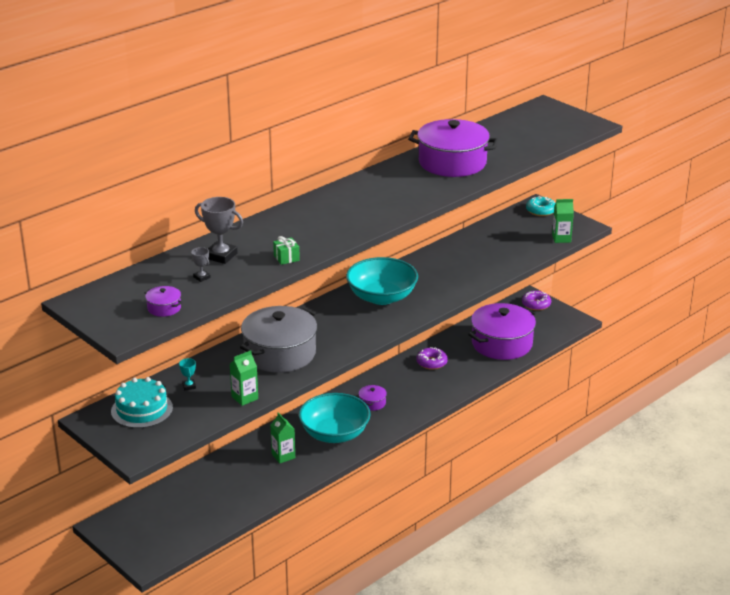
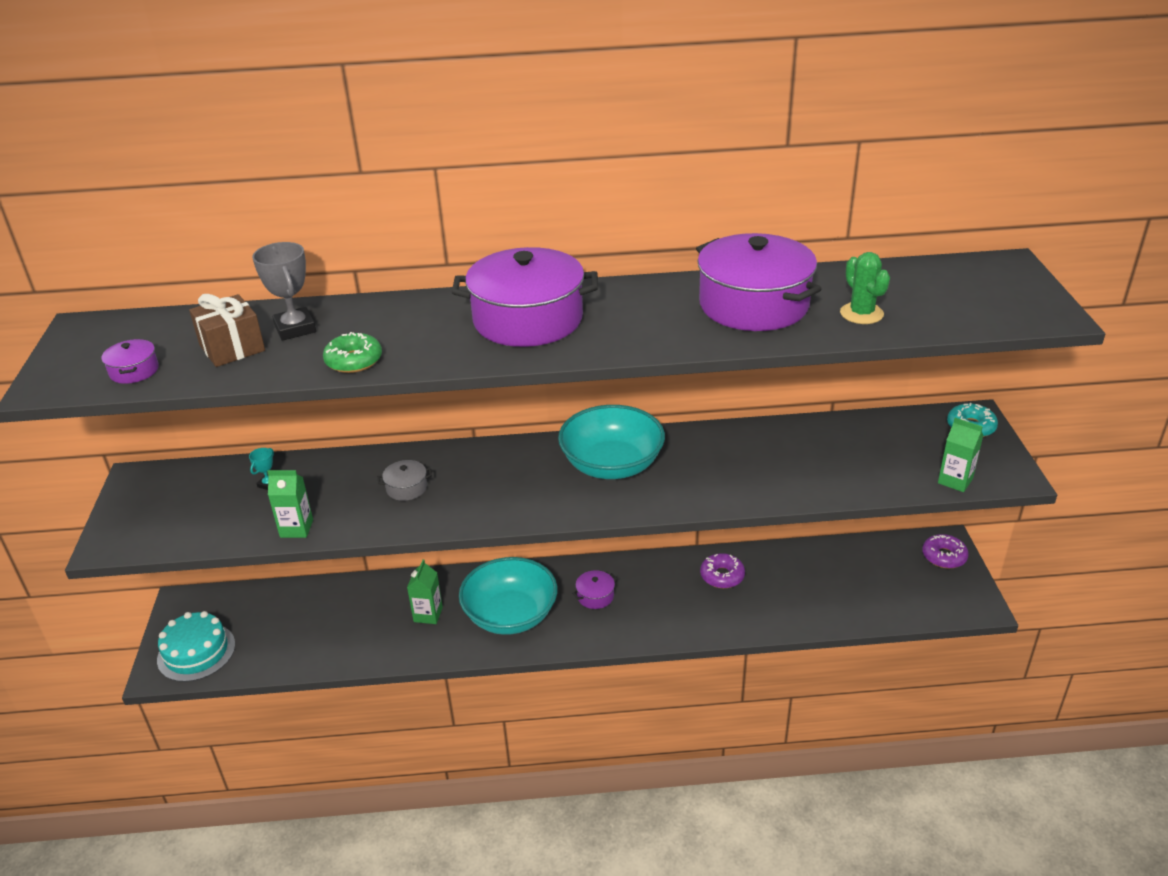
camera: 40 degrees right, 5 degrees up
(142, 409) = (190, 490): turquoise cake -> turquoise cake (196, 652)
(201, 277) = (232, 348): grey trophy -> brown gift
(280, 353) = (406, 488): grey pot -> grey pot, size x0.41
(286, 258) = (354, 361): green gift -> green donut
(502, 344) = (839, 592): purple pot -> purple pot (528, 320)
(509, 150) = (861, 313): none -> green cactus

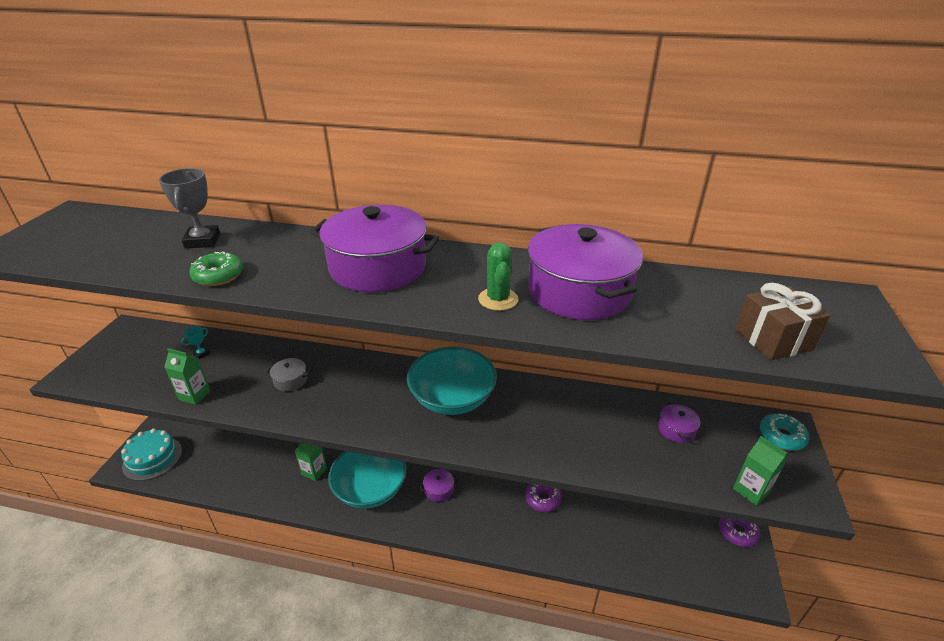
camera: 15 degrees right, 0 degrees up
(134, 371) = (65, 252): purple pot -> purple pot (676, 429)
(232, 348) = (146, 247): brown gift -> brown gift (773, 339)
(861, 313) = (679, 320): green cactus -> green cactus (498, 299)

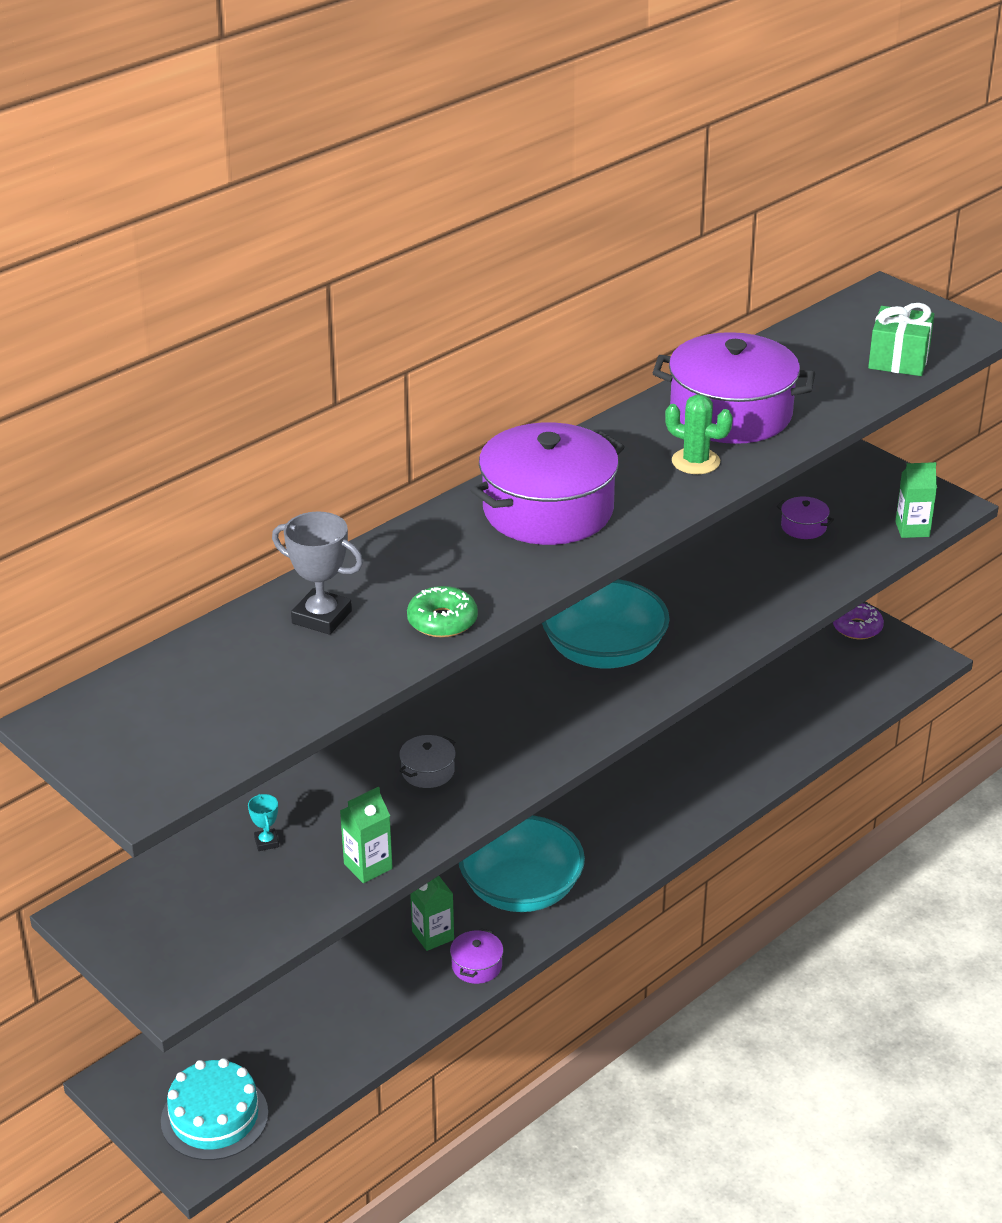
camera: 55 degrees left, 0 degrees up
(438, 489) = (584, 826): purple pot -> purple pot (477, 966)
(542, 499) = (683, 744): purple donut -> none
(773, 339) = (898, 360): brown gift -> green gift
(781, 436) = (871, 473): turquoise donut -> none

